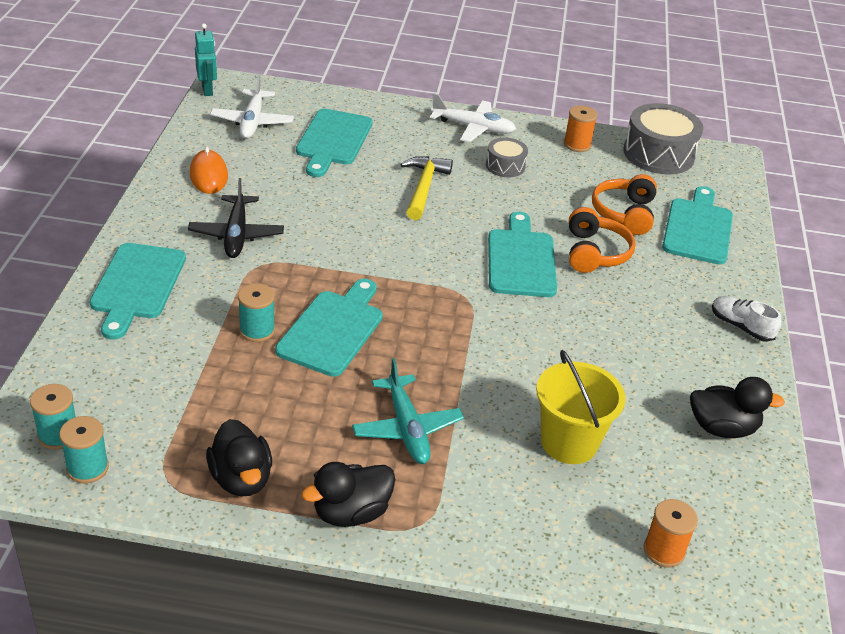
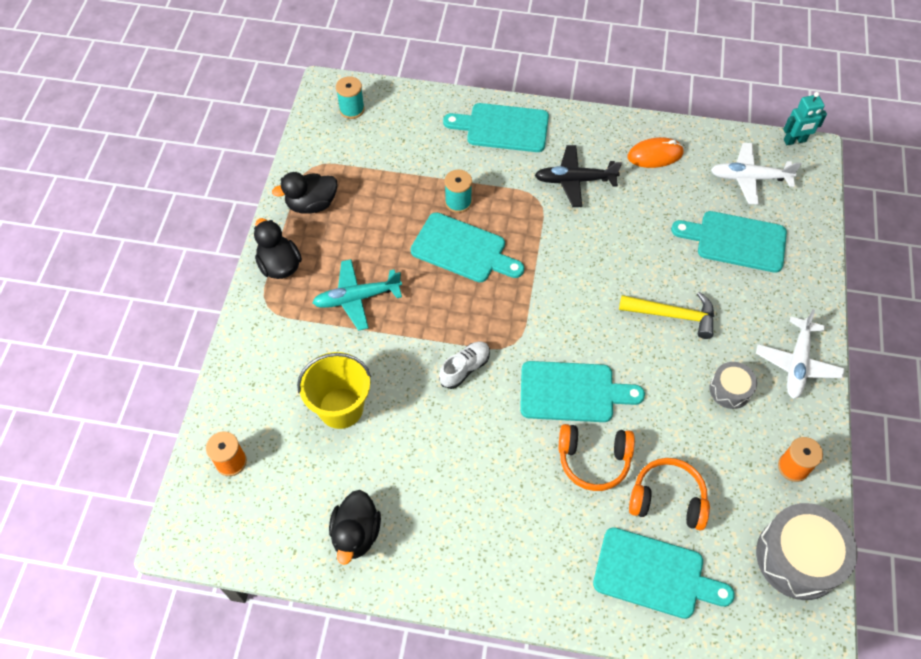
camera: 95 degrees right, 20 degrees up
(87, 468) = (324, 127): turquoise spool -> none
(741, 326) = (493, 583): white shoe -> white shoe (465, 368)

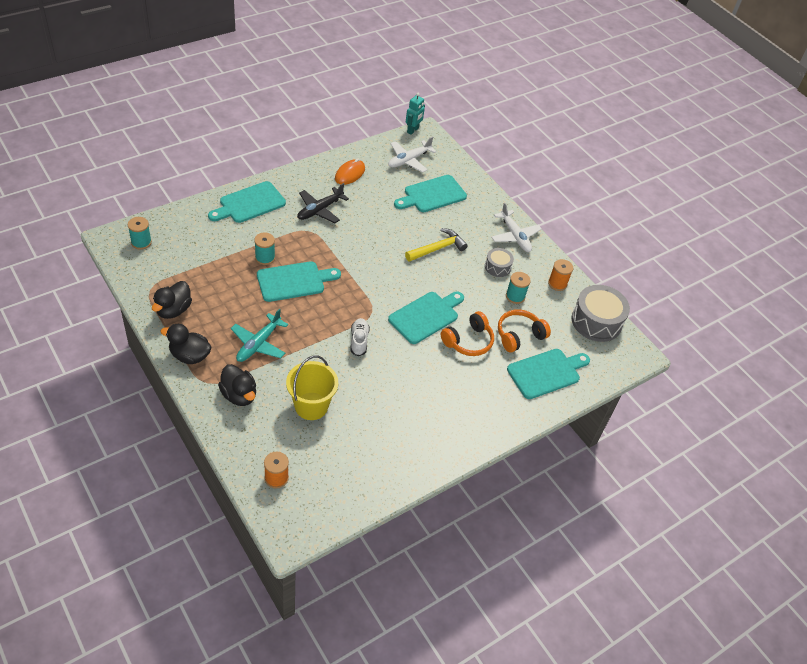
camera: 50 degrees left, 10 degrees down
(356, 534) = (387, 461): black duck -> black duck (239, 395)
(714, 444) = (515, 296): none -> turquoise spool

